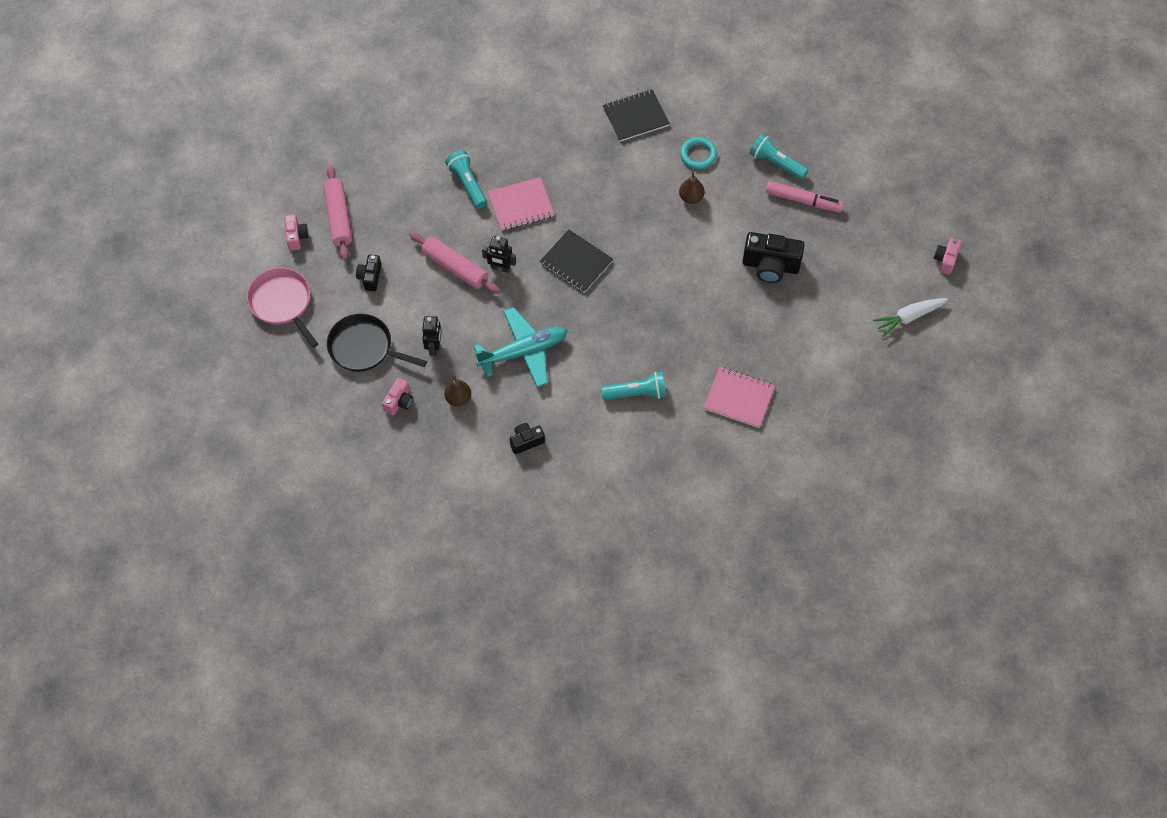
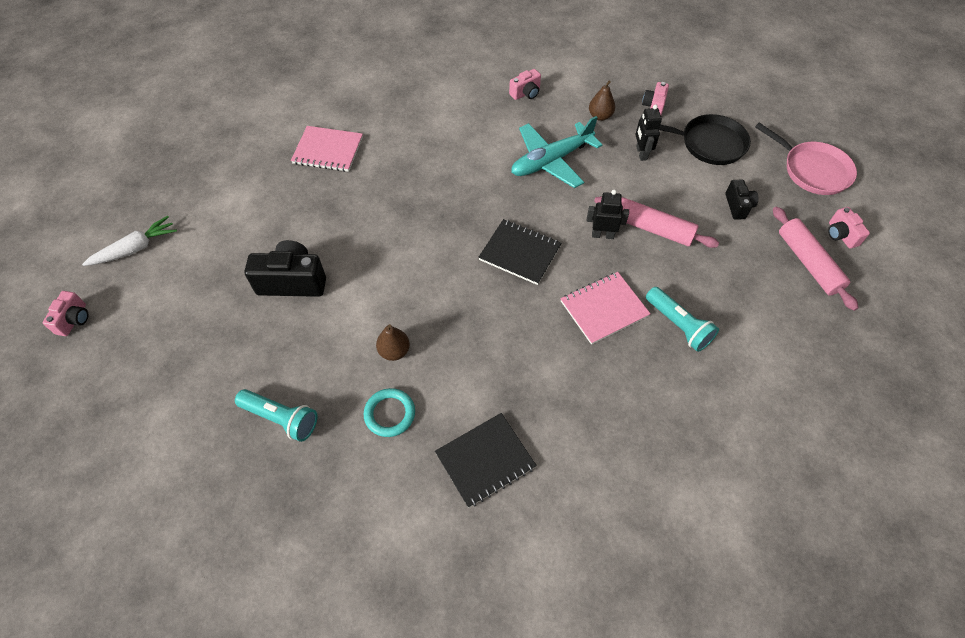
camera: 170 degrees right, 5 degrees down
(526, 441) = (526, 93): black camera -> pink camera
(636, 393) = (430, 142): turquoise flashlight -> none
(803, 200) = (247, 369): pink marker -> none

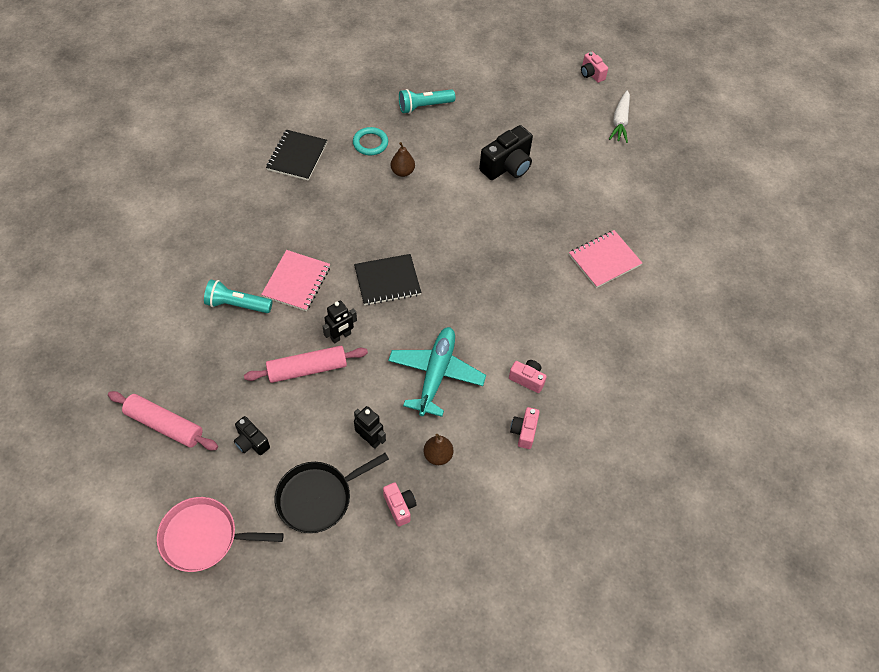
camera: 135 degrees right, 0 degrees up
(840, 235) = (147, 475): pink camera -> pink camera (527, 379)

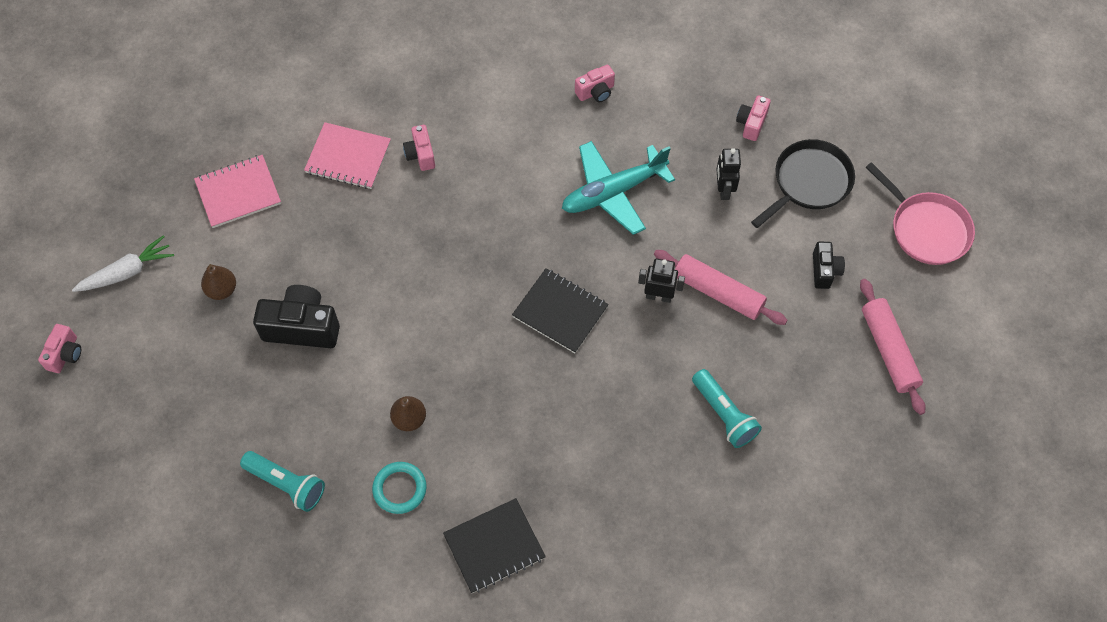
camera: 130 degrees left, 5 degrees up
(296, 281) = (645, 388): pink notebook -> pink notebook (238, 193)
(318, 498) = (809, 182): black pan -> black pan turned 60 degrees counterclockwise
(438, 455) = (682, 132): brown pear -> brown pear (222, 290)
(527, 379) = (544, 124): pink camera -> pink camera (420, 154)

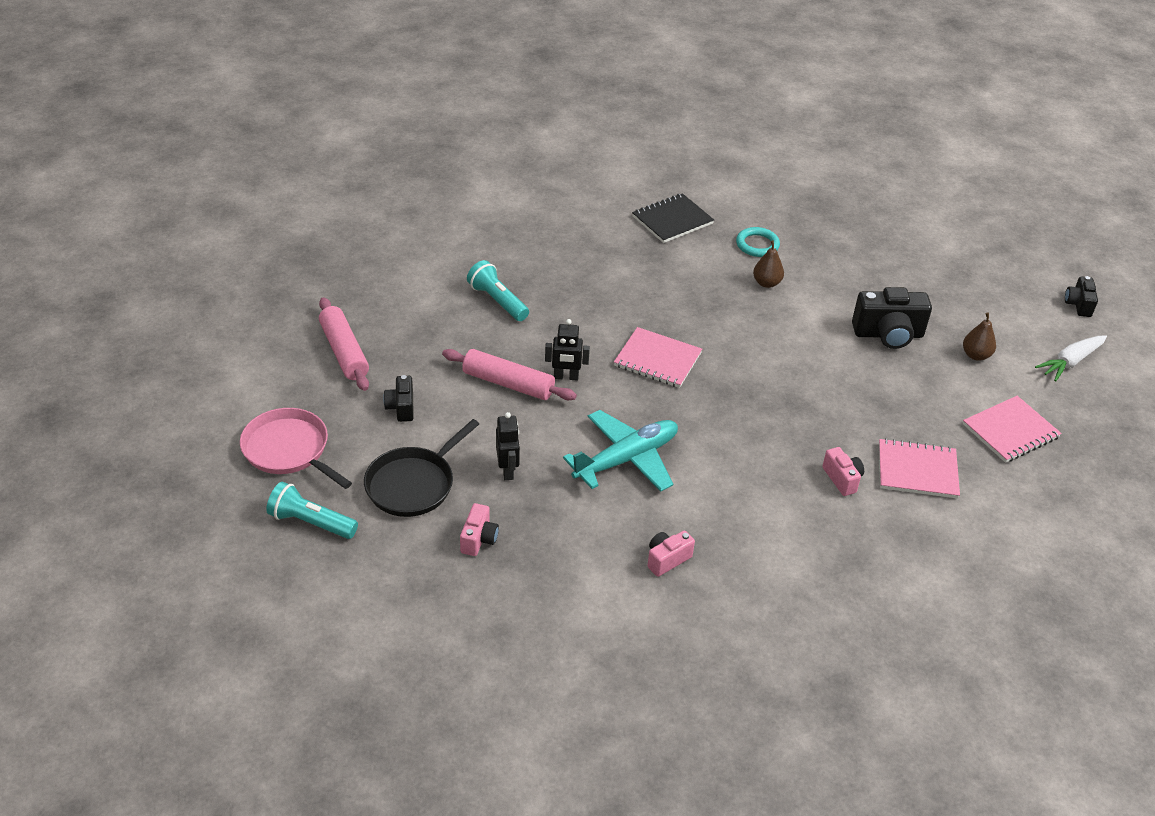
camera: 170 degrees right, 20 degrees down
(65, 354) = (1078, 305): pink camera -> black camera
(287, 484) = (847, 242): turquoise flashlight -> turquoise flashlight (311, 522)
(560, 312) = (657, 359): black notebook -> pink notebook

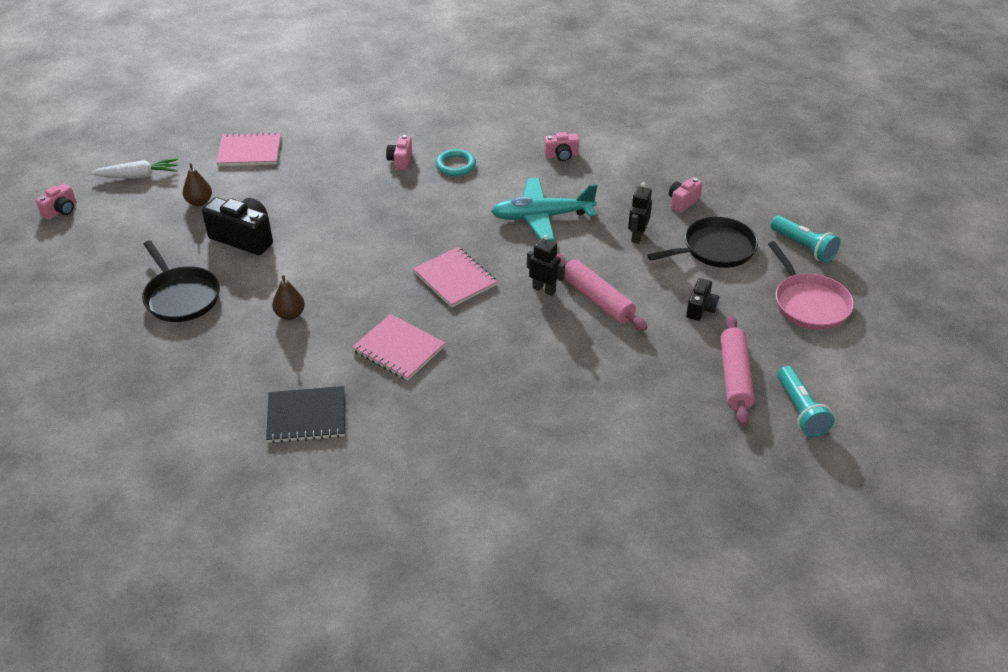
camera: 150 degrees left, 0 degrees up
(497, 301) = (559, 382): turquoise flashlight -> turquoise flashlight (800, 411)
(757, 245) = (253, 357): turquoise ring -> turquoise ring (455, 165)
(870, 268) = (181, 297): none -> black pan
(917, 470) = (344, 150): pink notebook -> pink notebook (399, 349)
(1078, 305) = (61, 211): black camera -> pink camera

